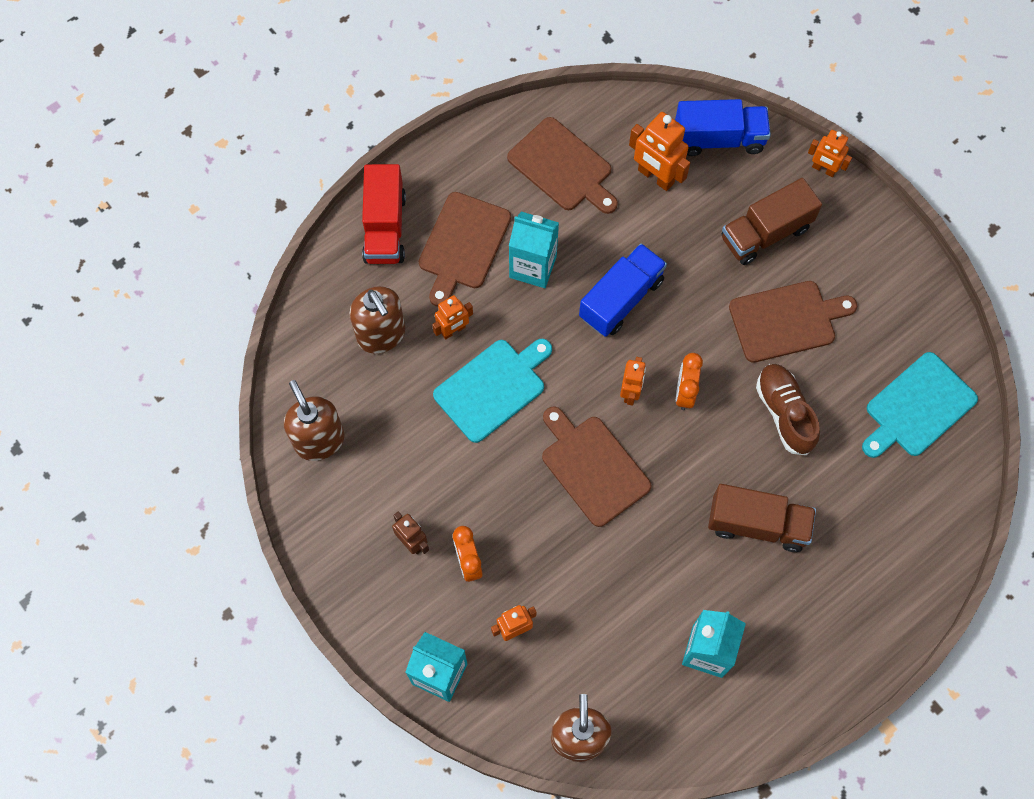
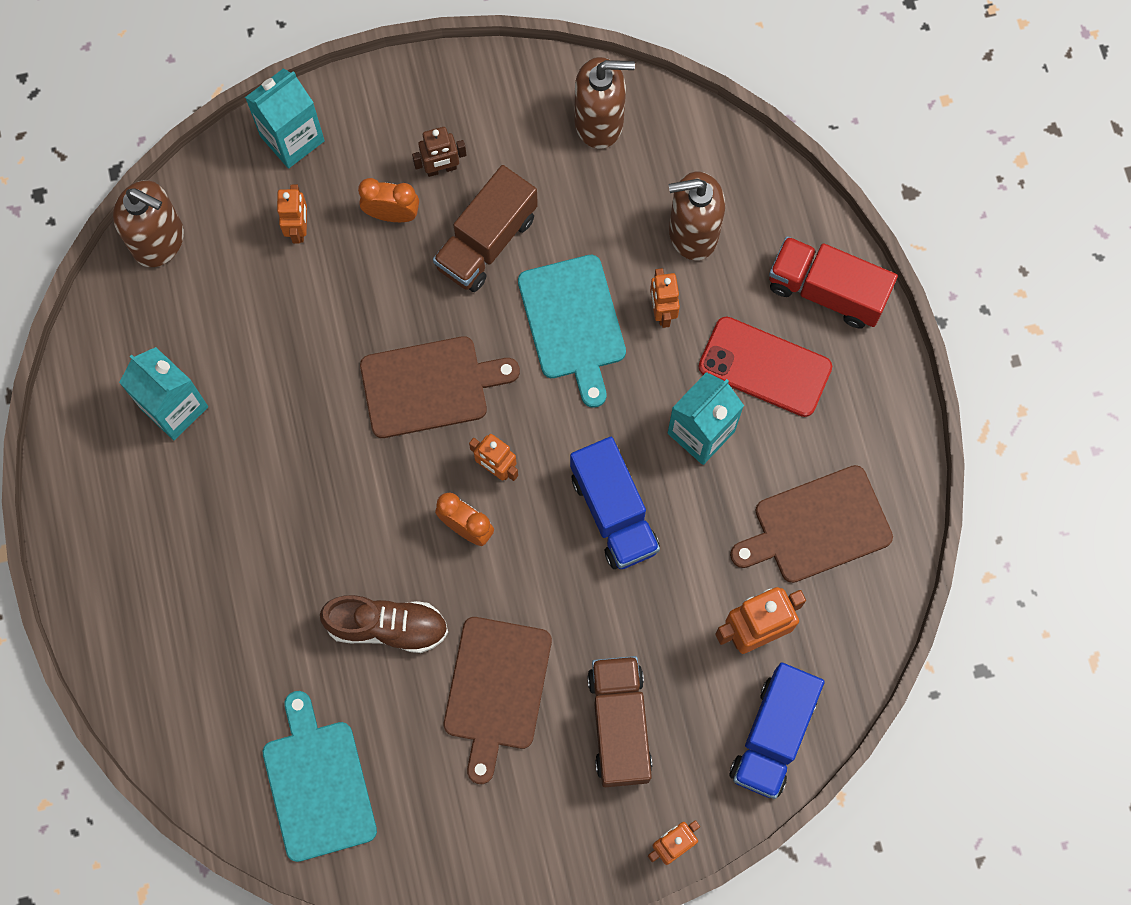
camera: 115 degrees right, 5 degrees up
(463, 245) = (765, 367): brown cutting board -> red phone
(757, 524) = (278, 529): brown truck -> brown truck (486, 241)

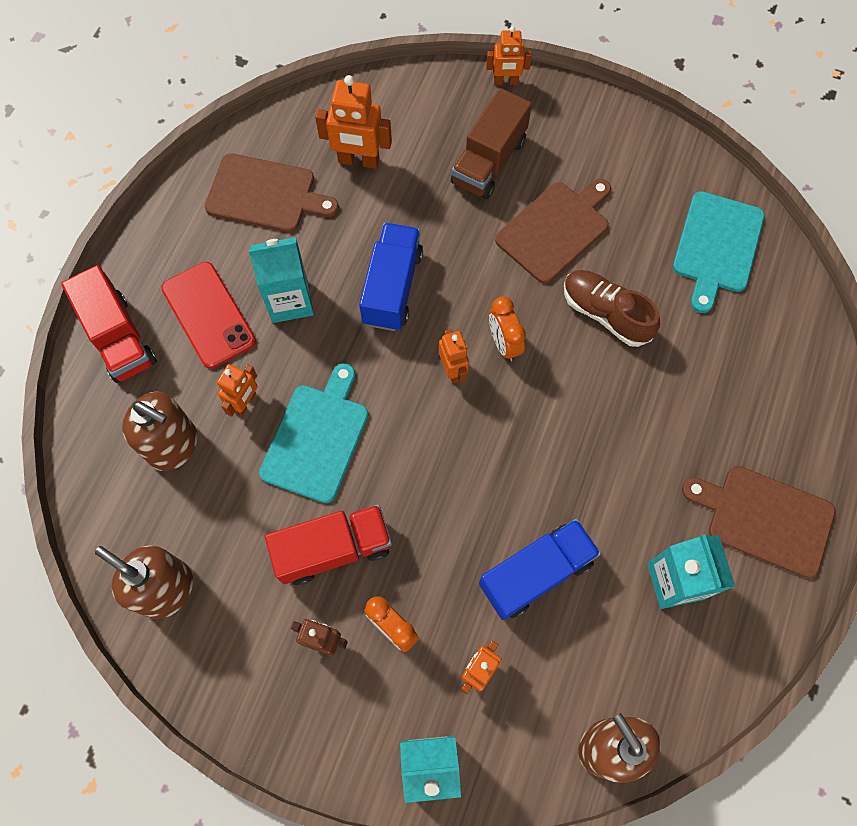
camera: 145 degrees left, 5 degrees down
(430, 386) = (459, 462): brown cutting board -> brown cutting board (764, 518)
(486, 241) = (333, 549): brown truck -> red truck
(773, 735) = (396, 100): blue truck -> blue truck (535, 573)

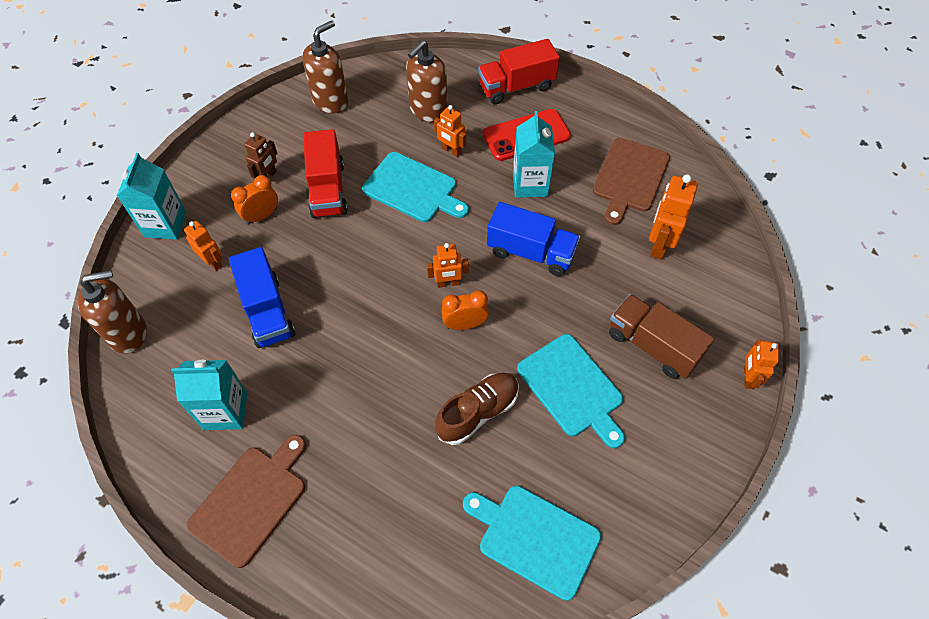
camera: 100 degrees right, 10 degrees down
(555, 229) = (572, 388): brown cutting board -> turquoise cutting board

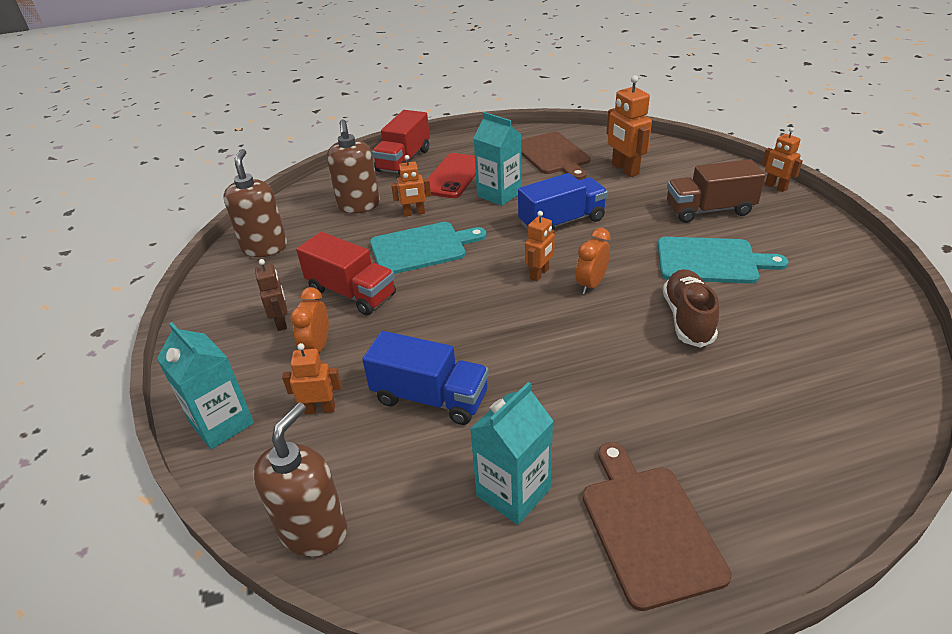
camera: 45 degrees left, 20 degrees down
(534, 538) = (843, 346): turquoise cutting board -> none

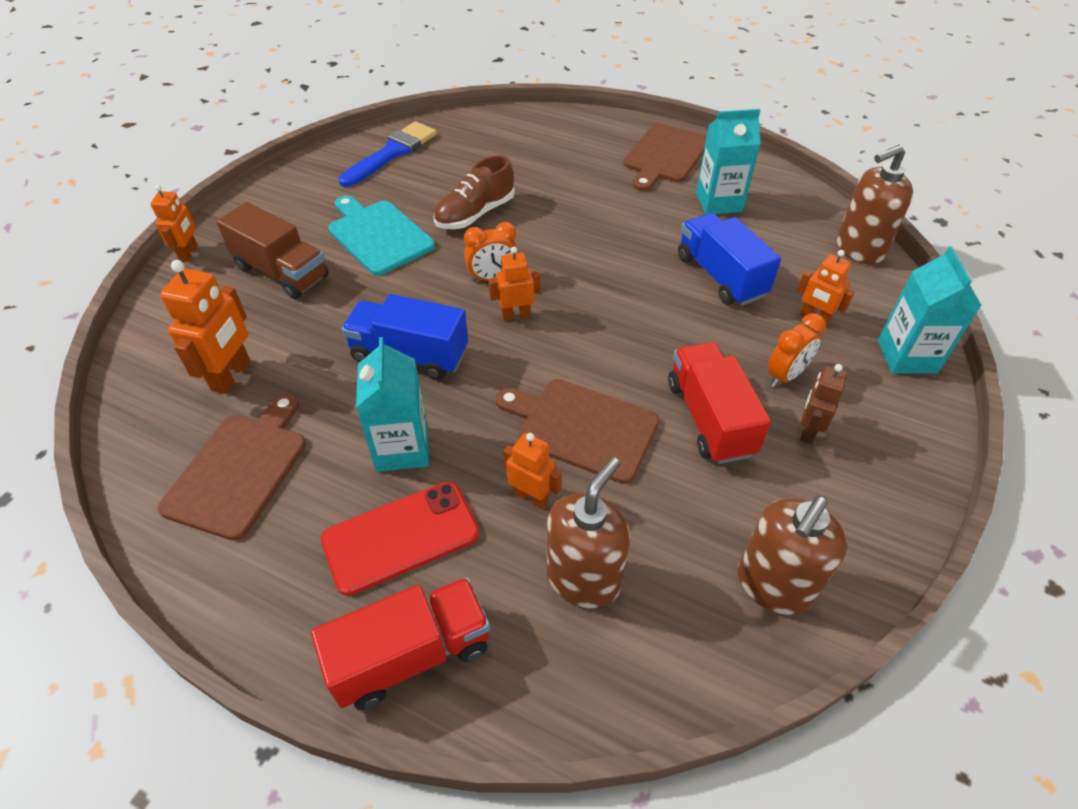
camera: 140 degrees left, 10 degrees up
(422, 248) = (582, 428): turquoise cutting board -> brown cutting board
(856, 323) = (392, 153): none -> blue brush

